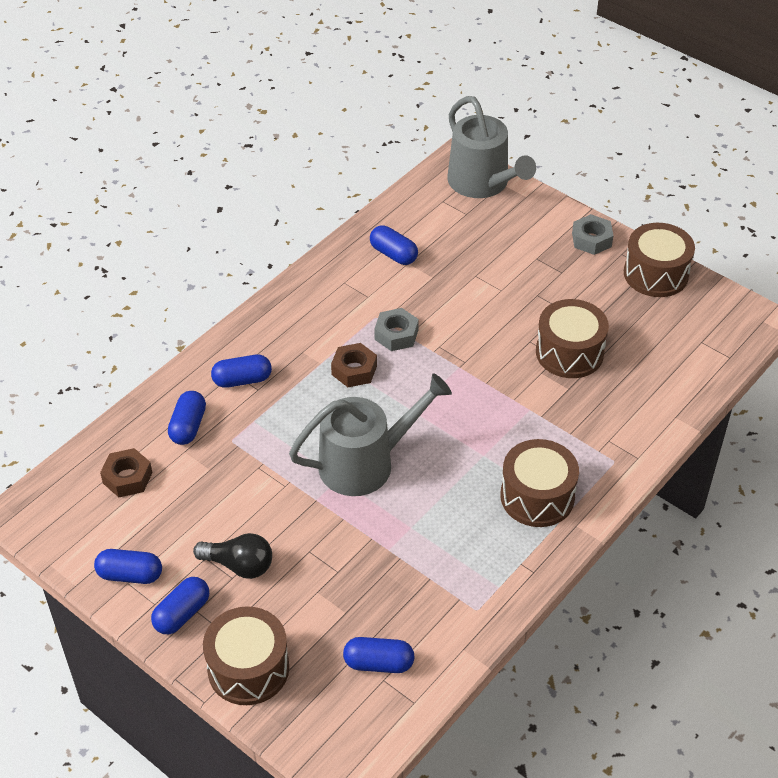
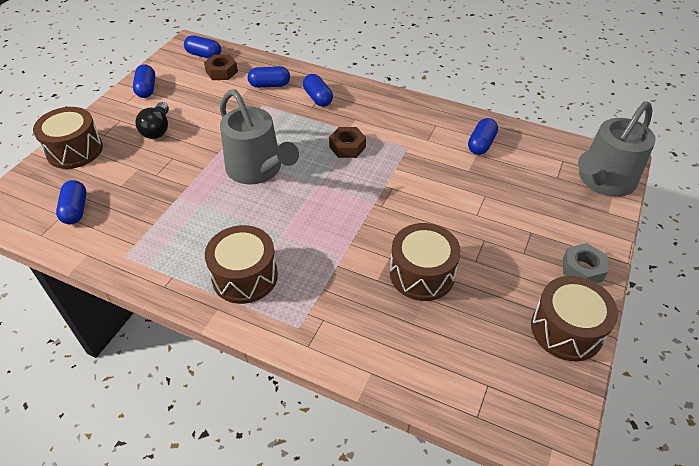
camera: 75 degrees right, 0 degrees up
(182, 614) = (117, 115): blue capsule -> blue capsule (204, 55)
(396, 334) = (393, 162): grey nut -> none

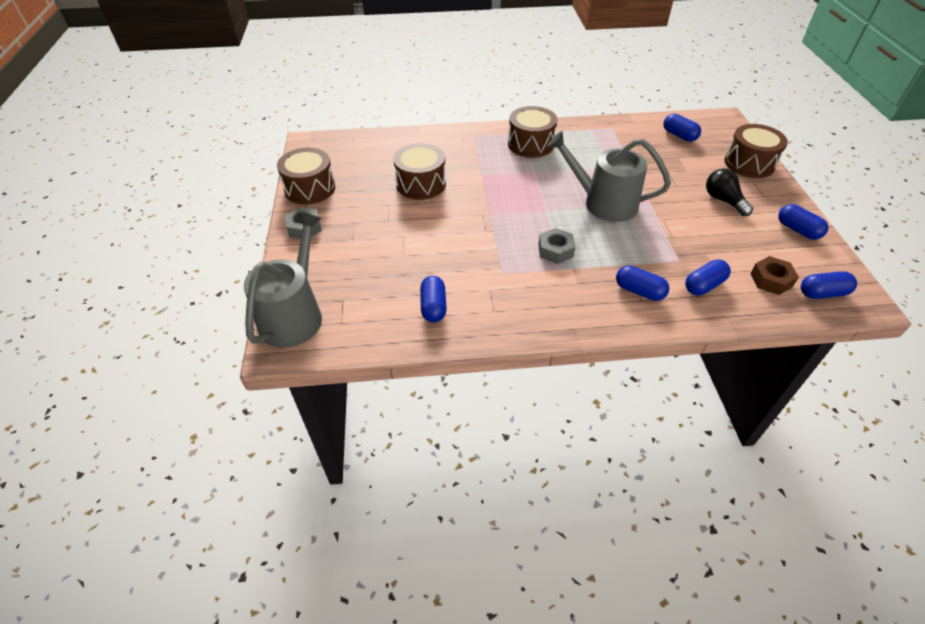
camera: 150 degrees right, 0 degrees up
(347, 147) = (555, 250): brown nut -> grey nut

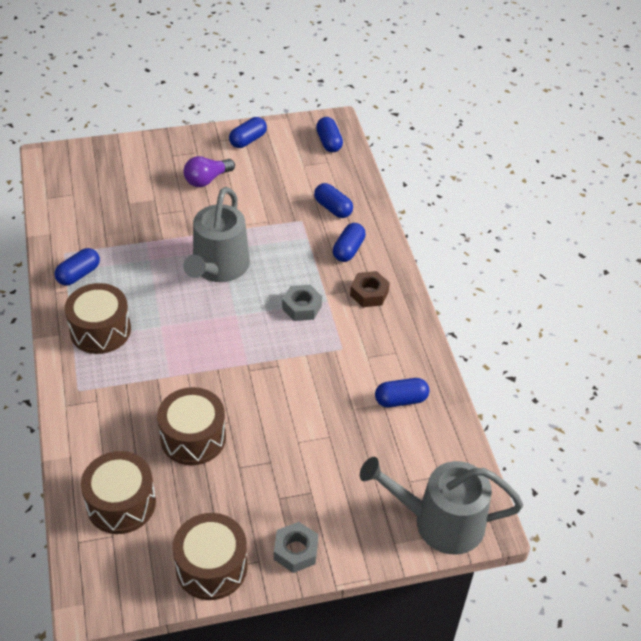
camera: 100 degrees left, 0 degrees up
(679, 135) = (84, 197): blue capsule -> blue capsule (78, 274)
(723, 200) = (207, 180): black light bulb -> purple light bulb
(749, 163) = (140, 153): brown drum -> brown drum (121, 503)
(771, 280) = (318, 168): brown nut -> brown nut (369, 293)

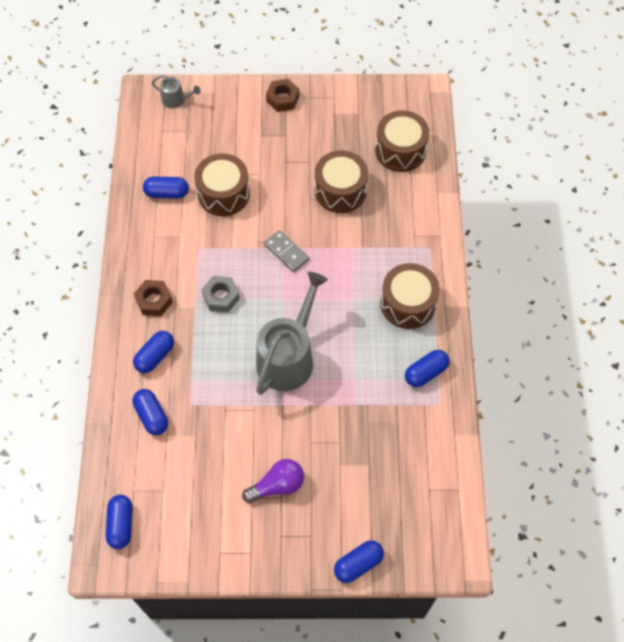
camera: 165 degrees left, 15 degrees up
(211, 567) = (342, 99): brown drum -> brown drum (223, 194)
(243, 359) = (286, 252): none -> grey domino
(248, 140) = (216, 546): blue capsule -> blue capsule (358, 564)
(296, 551) = (282, 99): grey nut -> brown nut
(440, 522) = (176, 100): grey watering can -> grey watering can, size x0.46

